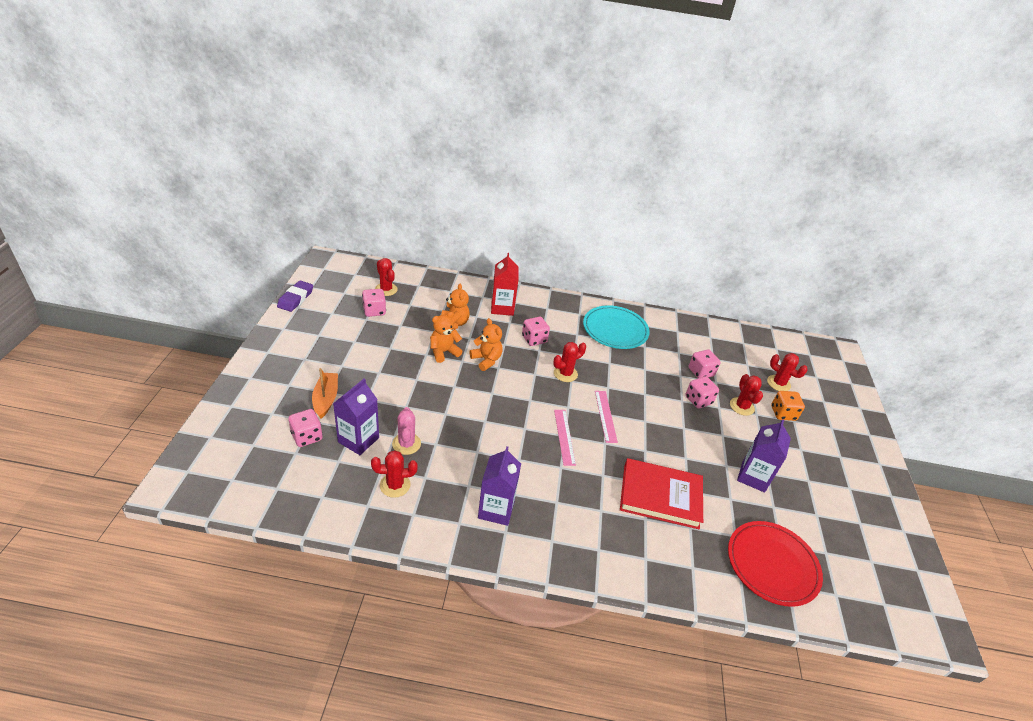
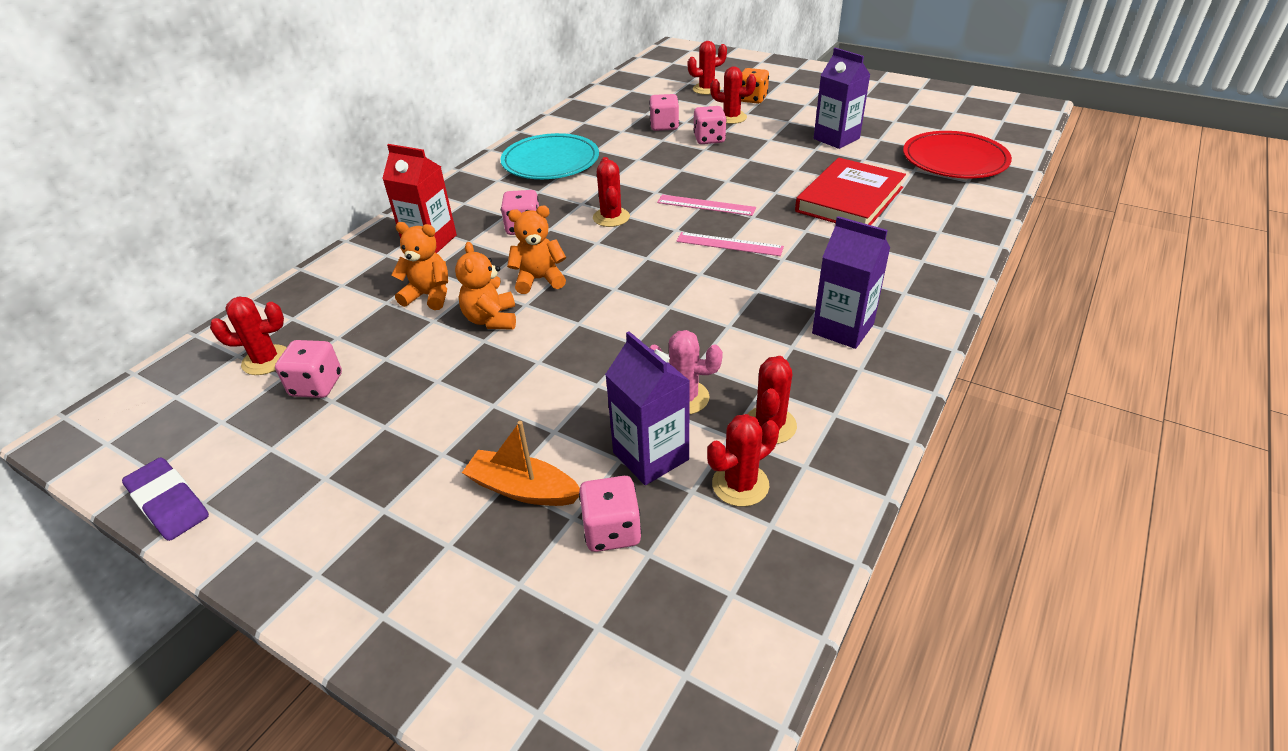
camera: 60 degrees left, 0 degrees up
(347, 480) = (740, 484): none -> red cactus

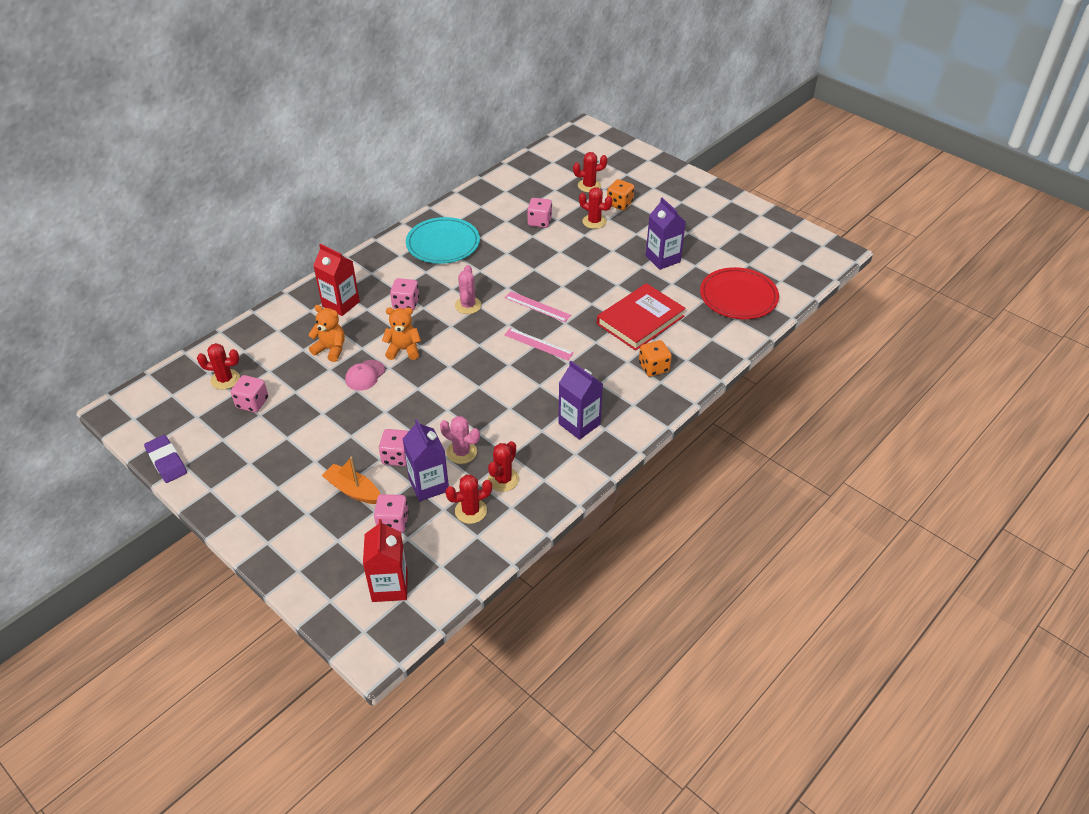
camera: 10 degrees right, 5 degrees up
(491, 319) = (365, 375): orange teddy bear -> pink cap
(611, 217) = (468, 305): red cactus -> pink cactus
(649, 655) = (390, 586): none -> red carton
(709, 139) = (567, 242): pink dice -> pink dice (397, 456)
(902, 246) = (653, 367): none -> orange dice

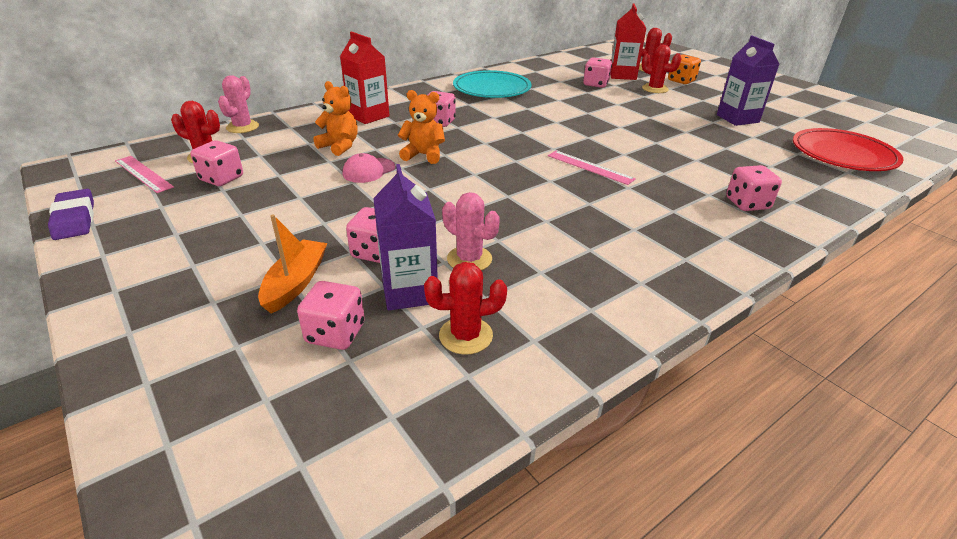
camera: 10 degrees right, 10 degrees down
(353, 490) = (295, 283): orange boat -> orange boat turned 60 degrees clockwise
(390, 586) = (286, 437): red carton -> red carton (622, 75)
(468, 305) = (509, 130): pink cactus -> pink cactus (242, 127)
(503, 479) = (526, 300): red cactus -> none
(537, 306) = (590, 138): pink ruler -> pink ruler (143, 174)
(579, 424) = (646, 249): purple carton -> none
(640, 320) = (720, 161): red book -> none
(653, 367) = (747, 204): orange dice -> pink dice

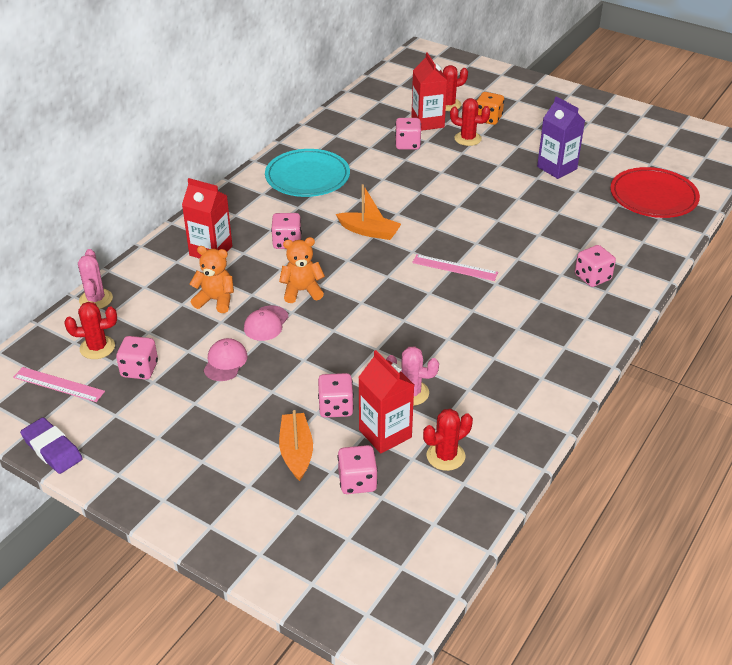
camera: 20 degrees left, 5 degrees up
(303, 190) = (225, 362): none -> pink cap
(409, 291) = (385, 434): purple carton -> red carton
(521, 128) = (369, 231): none -> orange boat

